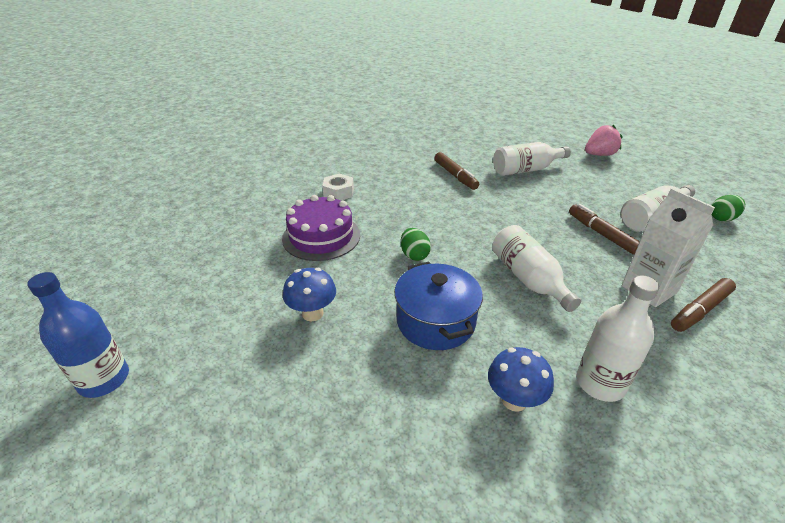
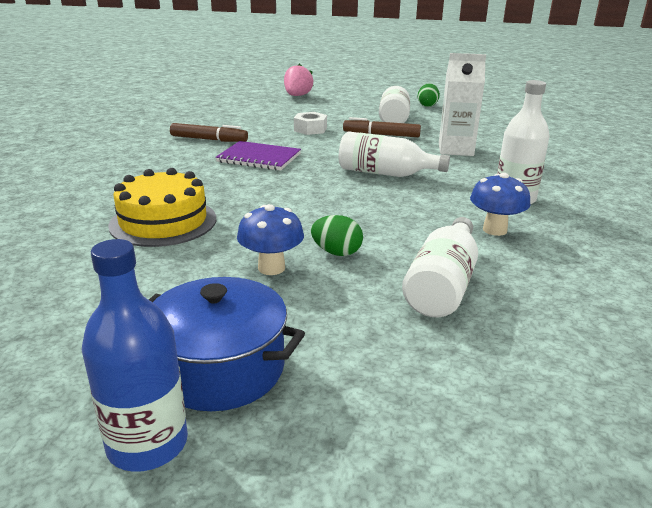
camera: 50 degrees left, 10 degrees down
(321, 236) = (163, 222): purple cake -> yellow cake
(338, 192) = (111, 188): white nut -> white nut (310, 129)
(414, 255) = (279, 196): green egg -> green egg (336, 252)
(435, 321) = (375, 222): blue pot -> blue pot (220, 368)
(460, 210) = (259, 158): none -> purple notebook
(526, 170) = (261, 119): white bottle -> white bottle (442, 285)
(700, 310) = (493, 148): brown marker -> none

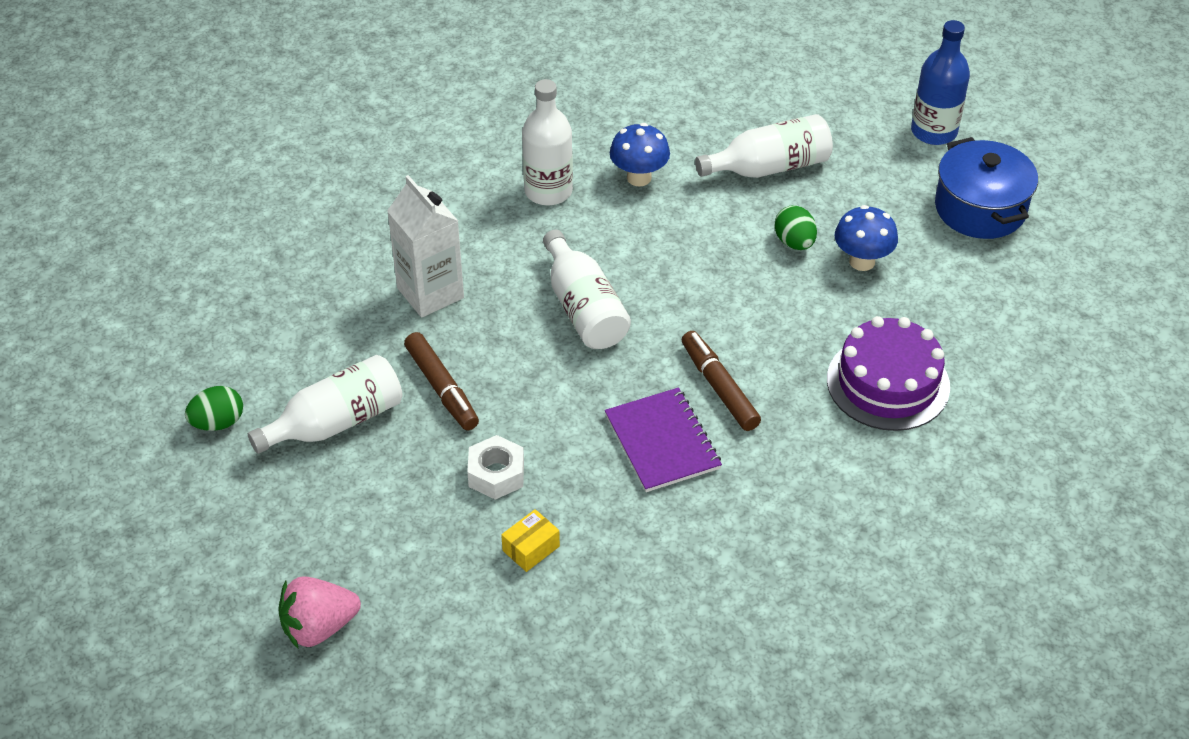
camera: 130 degrees left, 20 degrees up
(147, 444) = (1052, 194): blue bottle -> blue bottle (934, 131)
(163, 222) = (888, 383): yellow cake -> purple cake
(209, 139) = (659, 545): brown marker -> brown marker (719, 387)
(260, 123) = (531, 548): none -> yellow box

